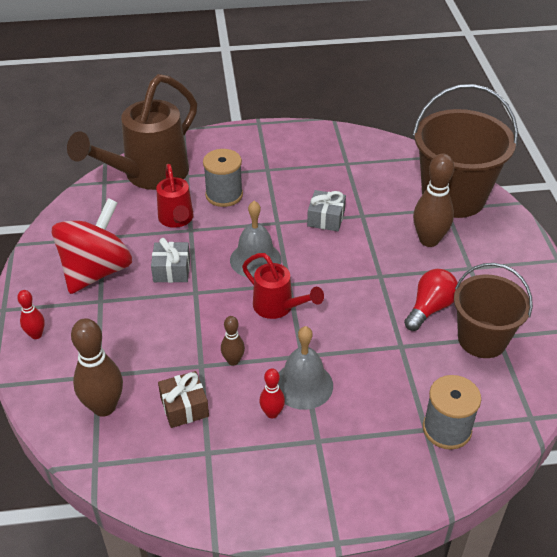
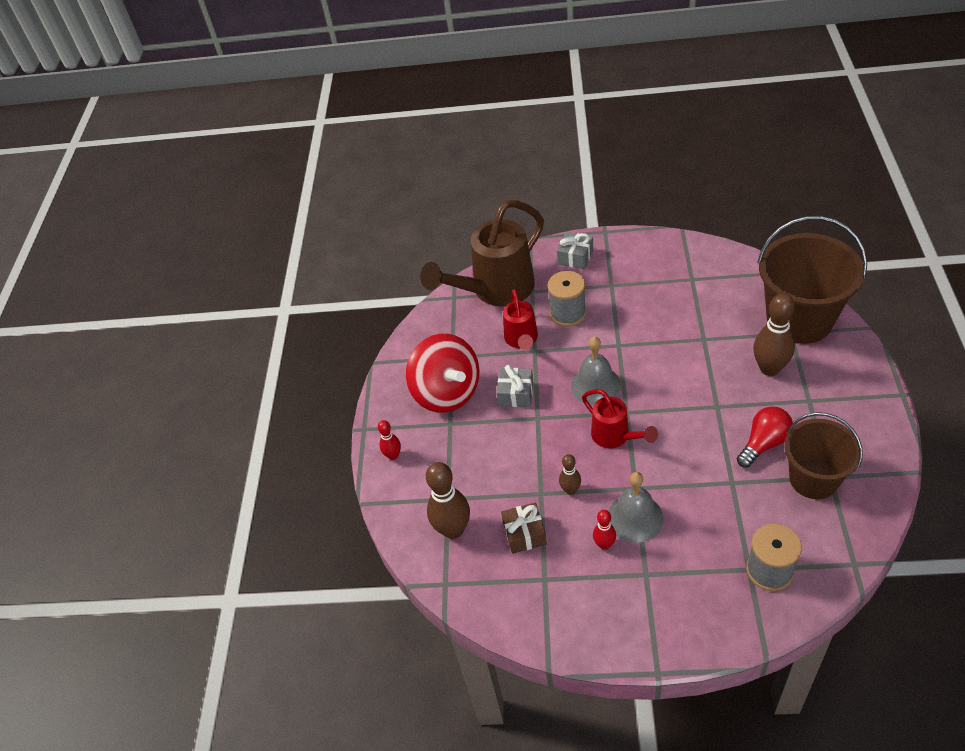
camera: 15 degrees right, 5 degrees up
(97, 271) = (447, 392): red spinning top -> red spinning top turned 105 degrees clockwise
(326, 218) = (667, 342): grey gift -> grey gift (575, 257)

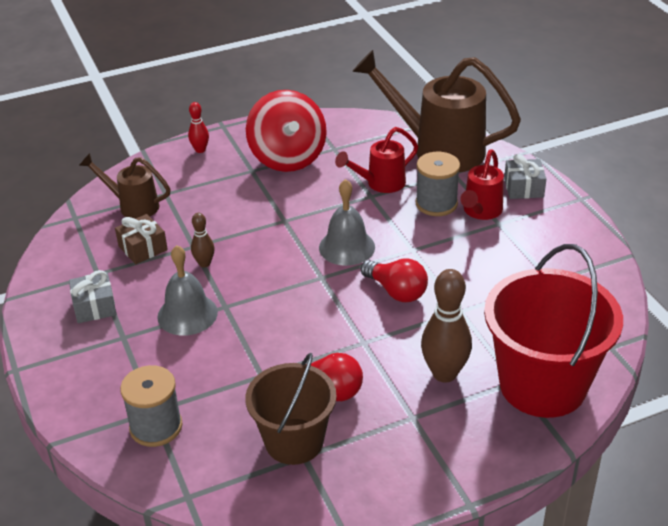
camera: 60 degrees right, 10 degrees down
(447, 392) = (287, 158): red spinning top -> red spinning top turned 45 degrees counterclockwise
(453, 530) = (132, 206): brown bowling pin -> brown watering can
(516, 394) = (307, 199): grey gift -> grey gift (95, 307)
(604, 544) = (148, 301): red bowling pin -> none
(615, 437) = (284, 277): red watering can -> red watering can (480, 212)
(666, 369) = (396, 291): none -> red light bulb
(799, 320) = (542, 385): brown bucket -> red bucket

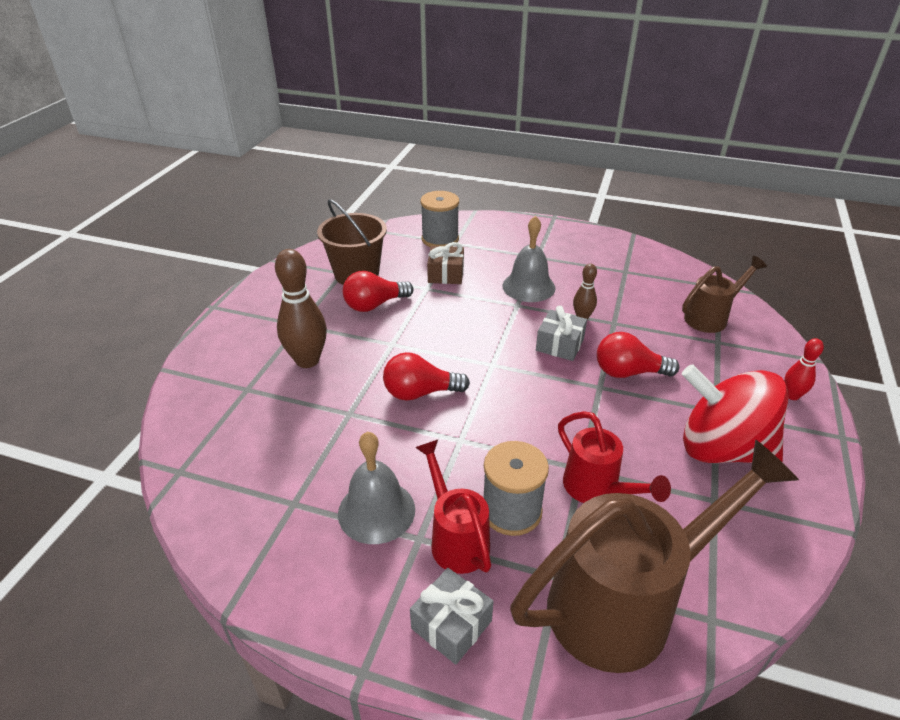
camera: 130 degrees right, 0 degrees up
(95, 307) = (584, 257): grey gift -> grey gift (559, 345)
(143, 248) = (637, 299): brown gift -> brown gift (446, 274)
(253, 215) = (628, 372): none -> red light bulb
(347, 247) = (514, 400): grey bell -> grey bell (376, 511)
(380, 184) = (597, 490): red watering can -> red watering can turned 135 degrees clockwise
(542, 385) = (221, 399): red bucket -> none

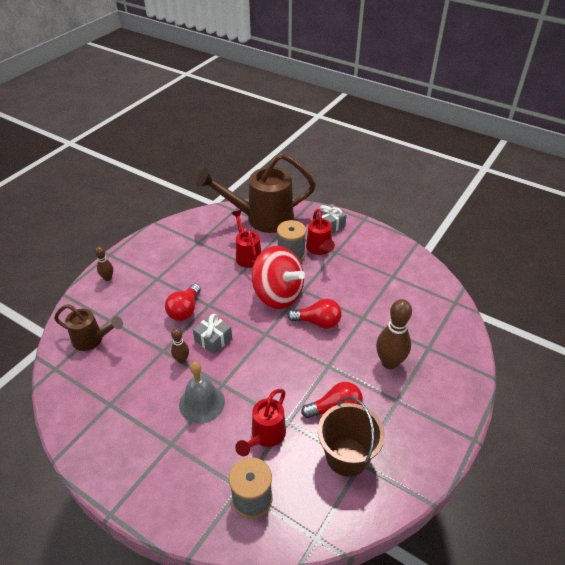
camera: 165 degrees left, 5 degrees up
(376, 511) = (353, 265): grey bell -> none
(446, 274) = (265, 436): brown gift -> red watering can
(628, 372) = (185, 310): red light bulb -> red light bulb turned 90 degrees clockwise
(711, 317) = (92, 340): brown watering can -> brown watering can turned 150 degrees counterclockwise
(722, 449) = (173, 260): red spinning top -> red spinning top (278, 295)
(792, 395) = (108, 278): red bowling pin -> brown bowling pin

